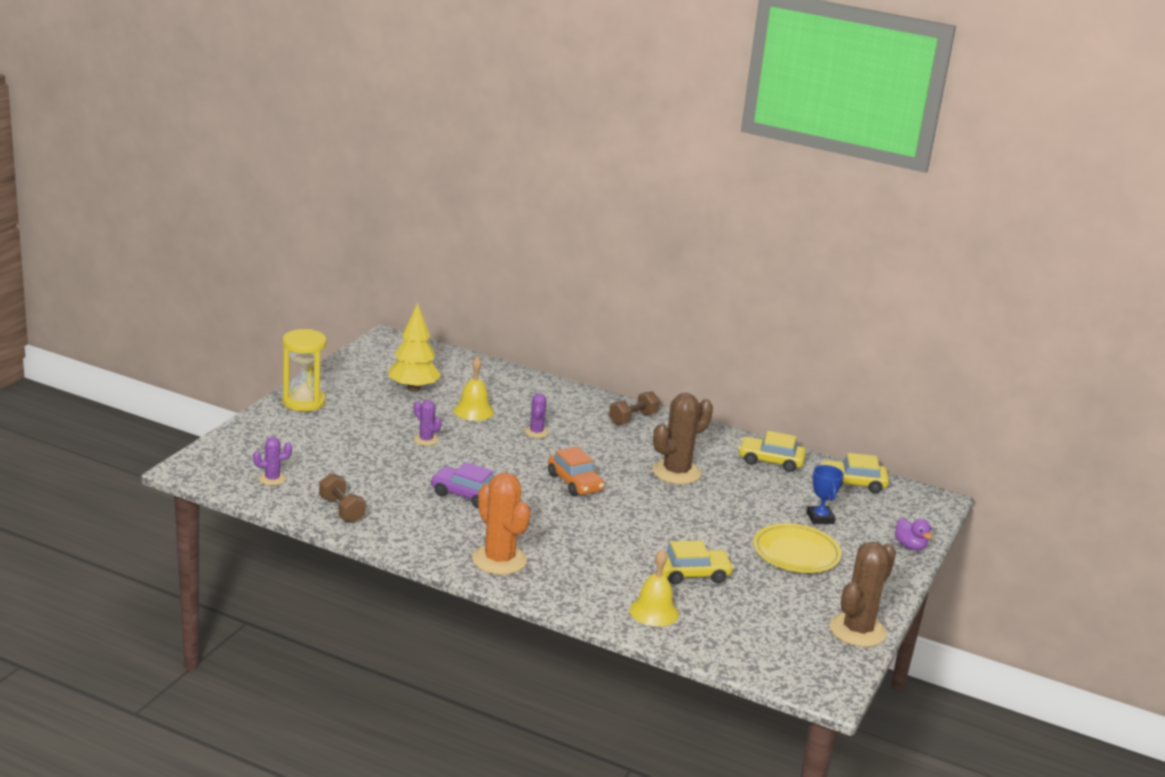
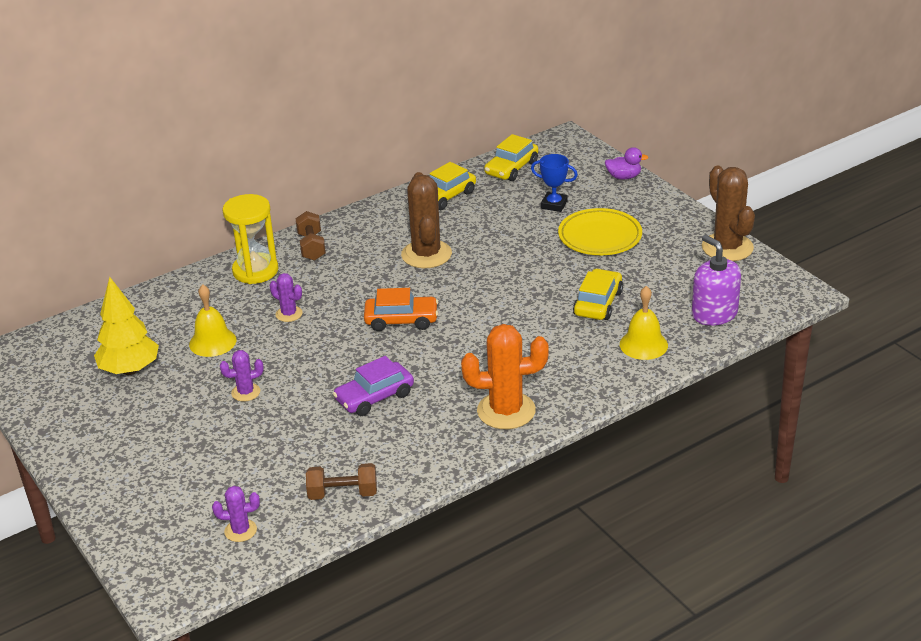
camera: 55 degrees left, 10 degrees up
(272, 479) = (240, 531): purple cactus -> purple cactus turned 75 degrees clockwise
(303, 402) = (88, 461): yellow hourglass -> yellow hourglass (255, 271)
(740, 643) = (714, 314): none -> purple soap dispenser

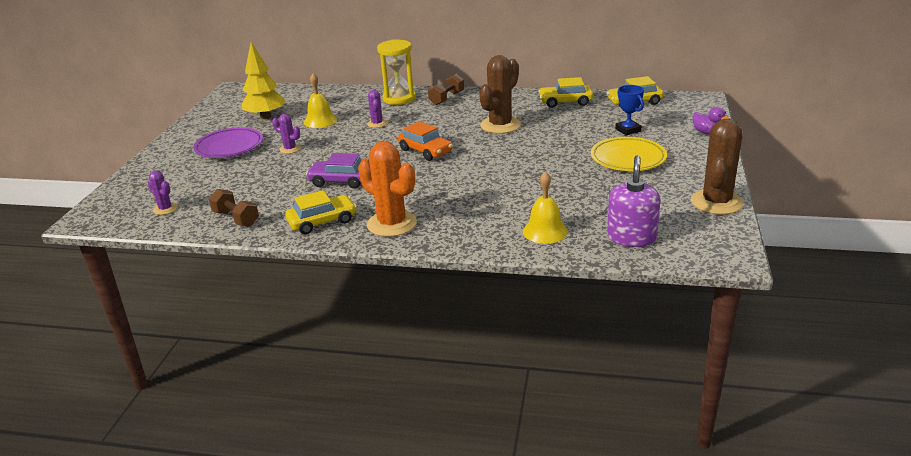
camera: 45 degrees right, 5 degrees down
(164, 427) = (229, 147): none -> purple plate
(598, 303) = (558, 194): yellow car -> yellow car (322, 221)

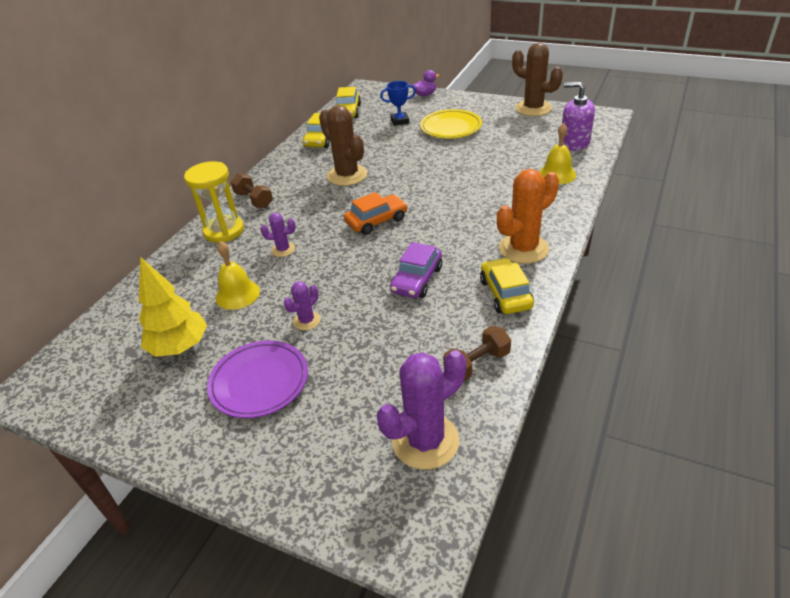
camera: 75 degrees left, 10 degrees up
(165, 209) = (425, 441): purple cactus -> purple cactus, size x1.97

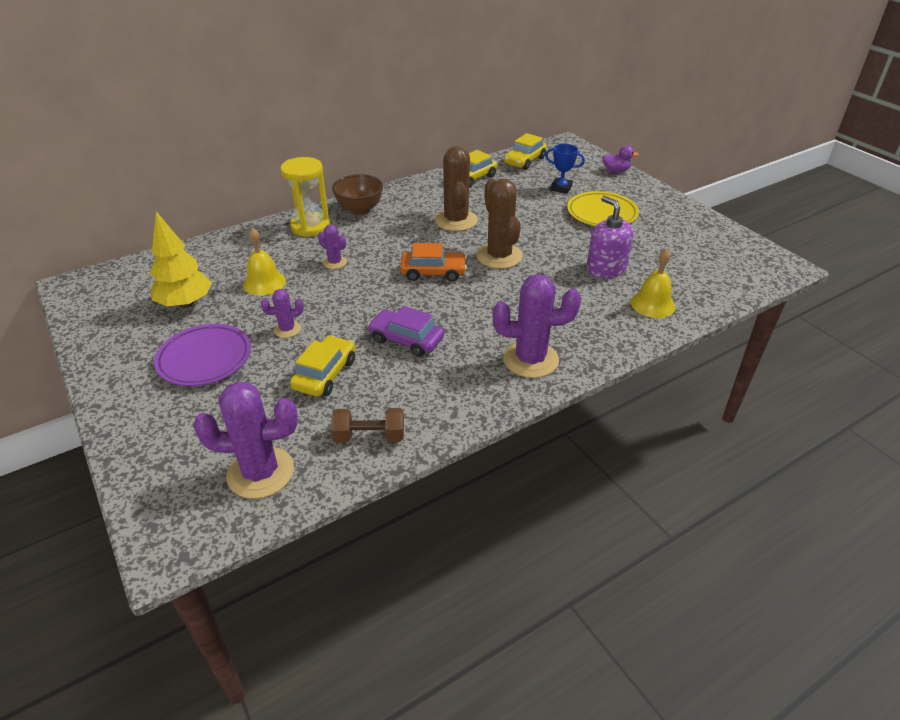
camera: 30 degrees right, 0 degrees up
(254, 200) = (360, 210): brown dumbbell -> brown bowl
(417, 280) = (406, 340): purple car -> purple car turned 60 degrees clockwise
(505, 294) = (464, 391): yellow car -> yellow car (325, 374)
(523, 249) = (530, 359): orange cactus -> purple cactus
(533, 108) = (712, 227): brown cactus -> brown cactus (499, 256)
(574, 143) = (712, 280): purple soap dispenser -> purple soap dispenser (606, 269)

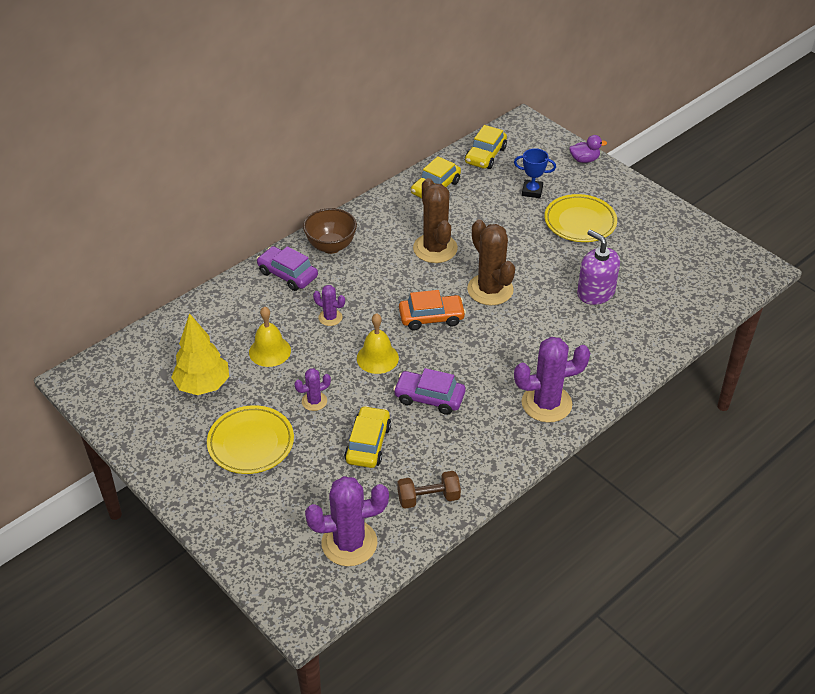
camera: 10 degrees left, 5 degrees up
(205, 359) = (251, 443): purple plate -> yellow plate
(310, 226) = (287, 274): yellow hourglass -> purple car
(652, 304) = (645, 329): yellow bell -> yellow bell (377, 358)

